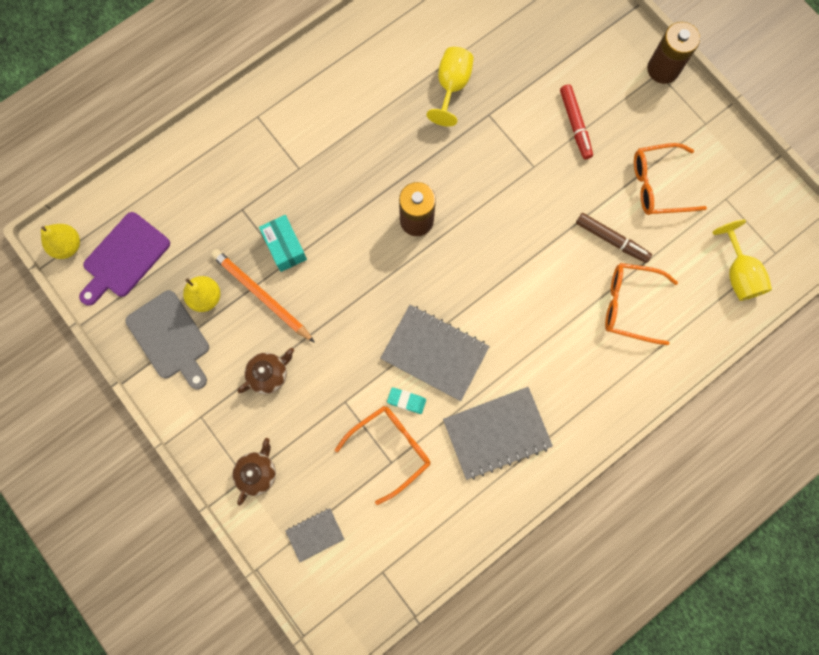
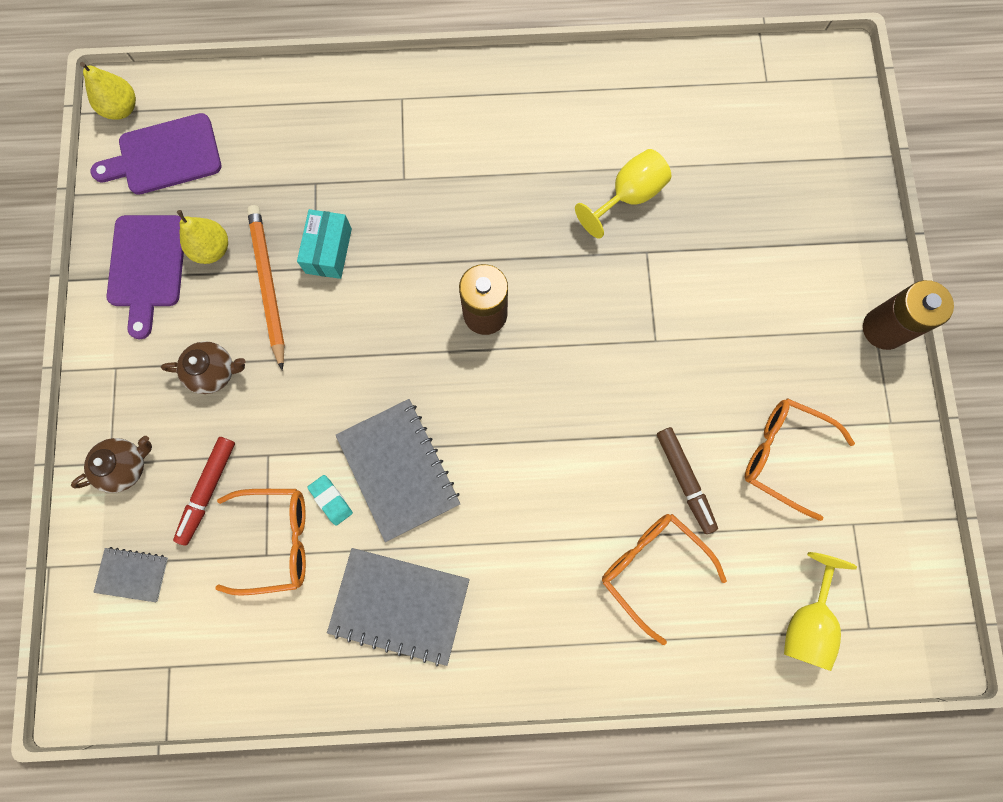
camera: 35 degrees right, 0 degrees up
(170, 338) = (147, 267): grey cutting board -> purple cutting board
(575, 124) = (736, 325): red marker -> red marker (208, 490)

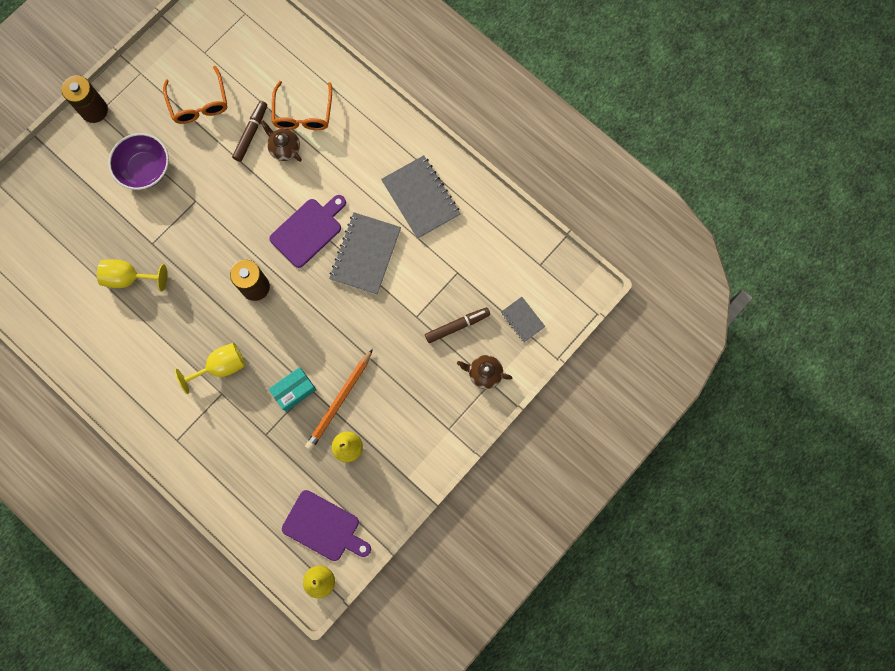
camera: 135 degrees left, 0 degrees up
(147, 267) = (388, 469): purple cutting board -> purple cutting board (308, 230)
(208, 490) = (457, 326): red marker -> brown marker
(214, 372) = (404, 381): brown teapot -> brown teapot (284, 148)
(275, 540) = (447, 275): orange glasses -> none
(331, 500) = (407, 269): turquoise eraser -> none
(750, 321) = (145, 169): none -> purple bowl
(806, 620) = (265, 38): yellow goblet -> yellow goblet (221, 367)

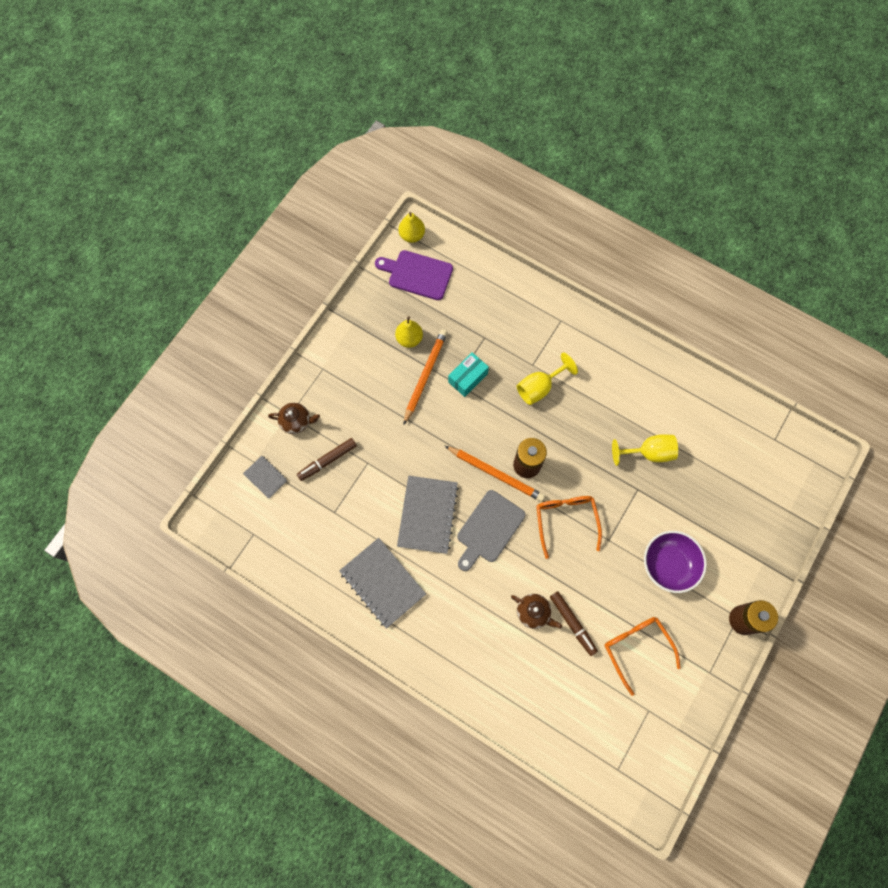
camera: 170 degrees right, 5 degrees down
(251, 133) = (572, 623): brown marker -> brown marker turned 45 degrees counterclockwise
(289, 283) = (495, 474): none -> orange pencil
(303, 113) = (523, 656): orange glasses -> orange glasses (566, 521)
(308, 230) = (488, 529): purple cutting board -> grey cutting board

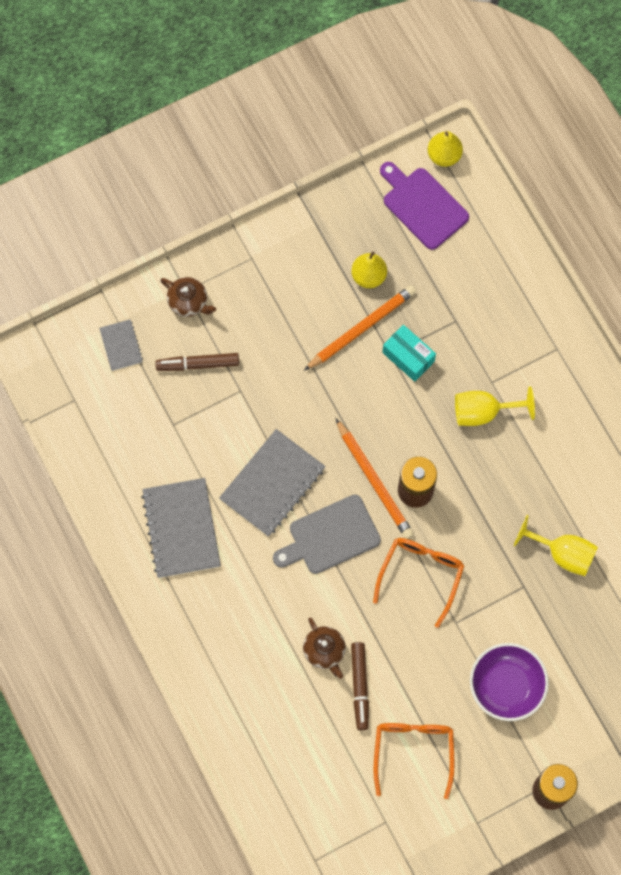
camera: 30 degrees right, 0 degrees up
(468, 378) = (408, 357): turquoise box -> turquoise box turned 60 degrees clockwise

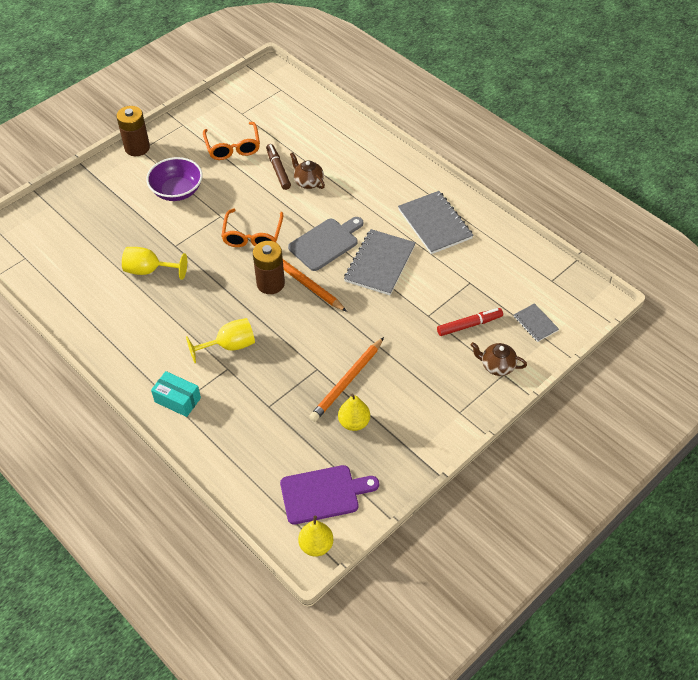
camera: 165 degrees right, 20 degrees down
(198, 364) = (469, 325): brown marker -> red marker
(408, 357) = (301, 370): turquoise box -> turquoise box (177, 400)
(422, 205) = (323, 494): purple cutting board -> purple cutting board turned 45 degrees counterclockwise

